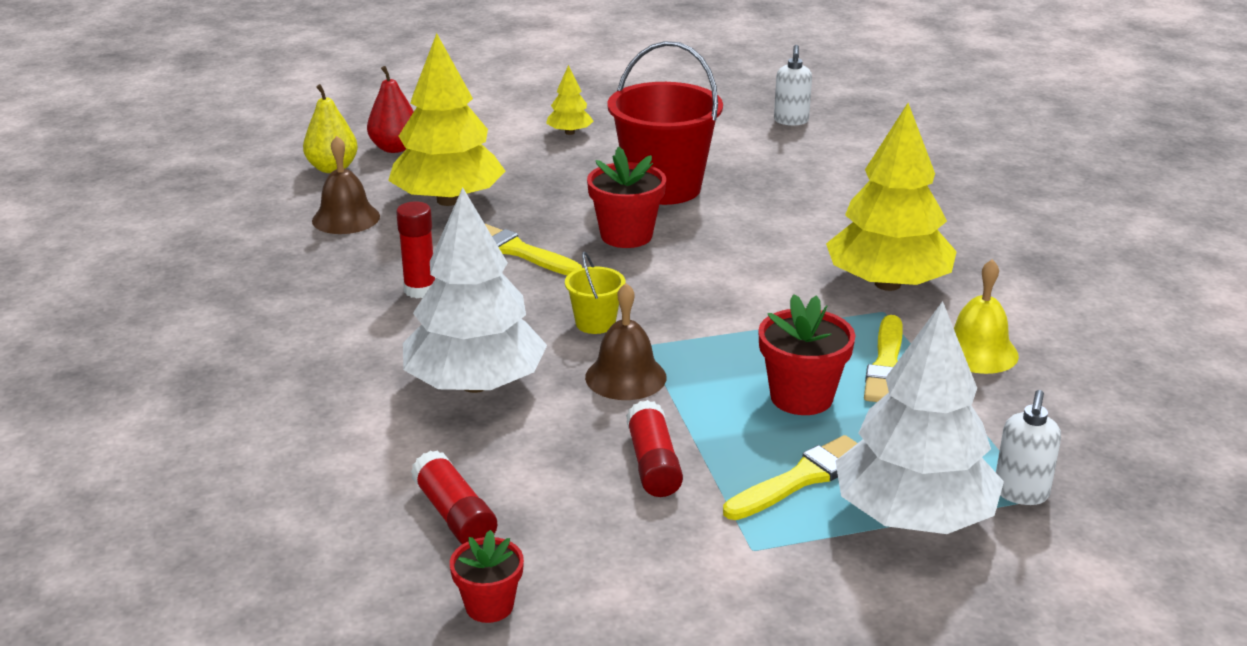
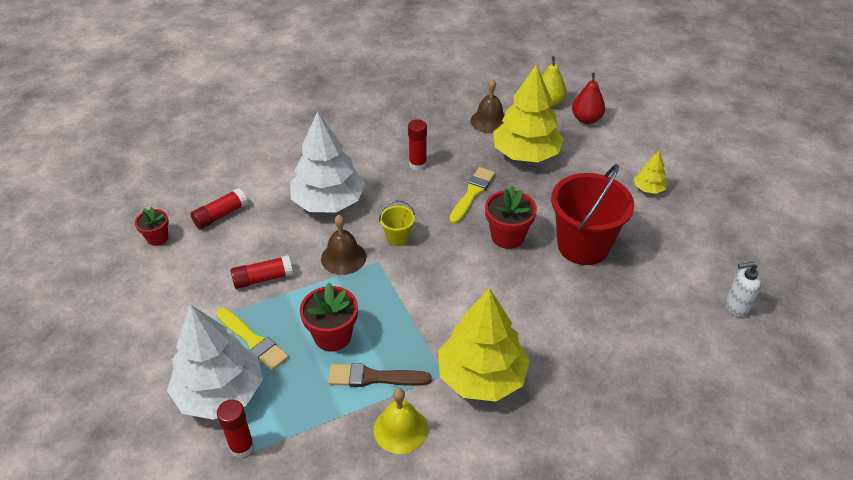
camera: 80 degrees right, 15 degrees up
(886, 366) = (374, 377): yellow brush -> brown brush
(1020, 493) = (242, 447): white soap dispenser -> red glue stick

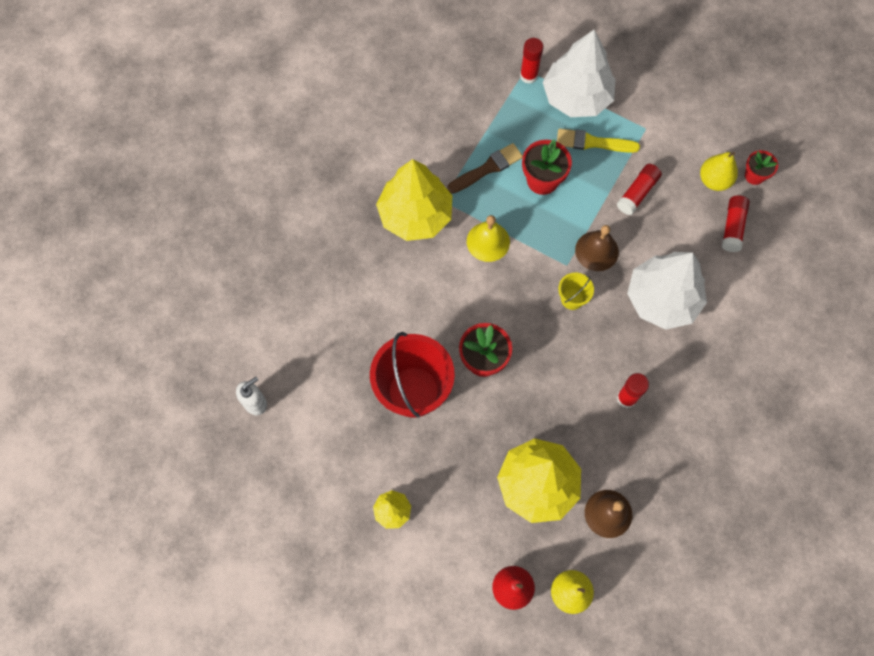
camera: 145 degrees right, 25 degrees up
(191, 252) = (714, 180): none -> yellow pear
(400, 429) = (441, 145): yellow bell -> yellow bell (488, 241)
(472, 193) = (549, 393): yellow brush -> none

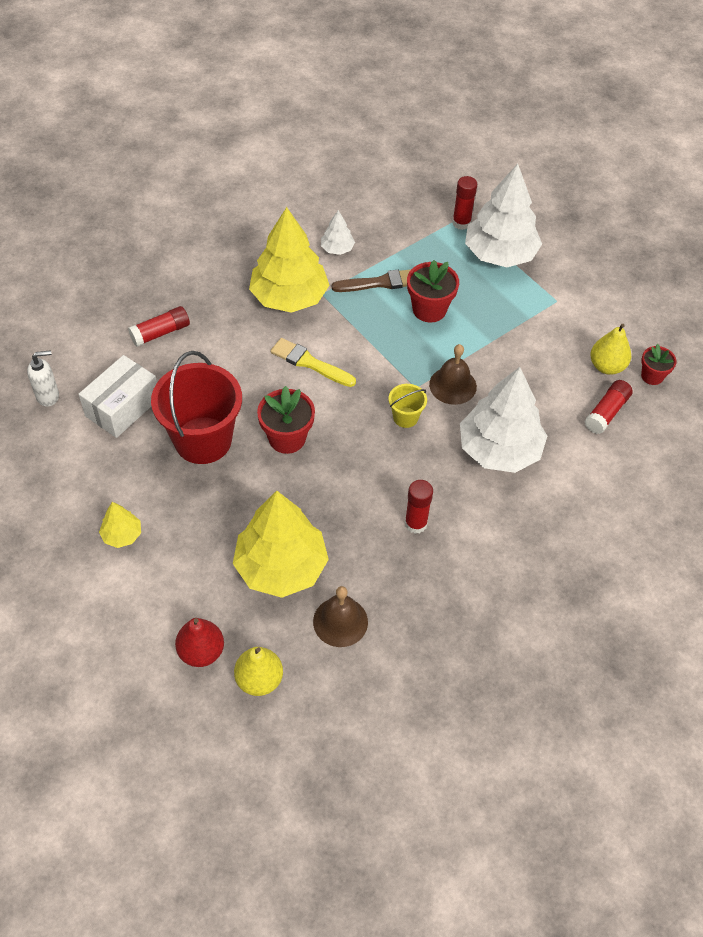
camera: 20 degrees right, 15 degrees down
(327, 387) = (122, 407): none -> white box
(433, 146) = (337, 249): none -> white tree
(488, 241) = (347, 341): yellow bell -> none
(593, 142) = (496, 295): yellow brush -> yellow brush (309, 363)
(637, 193) = (520, 351): red glue stick -> red glue stick (160, 333)

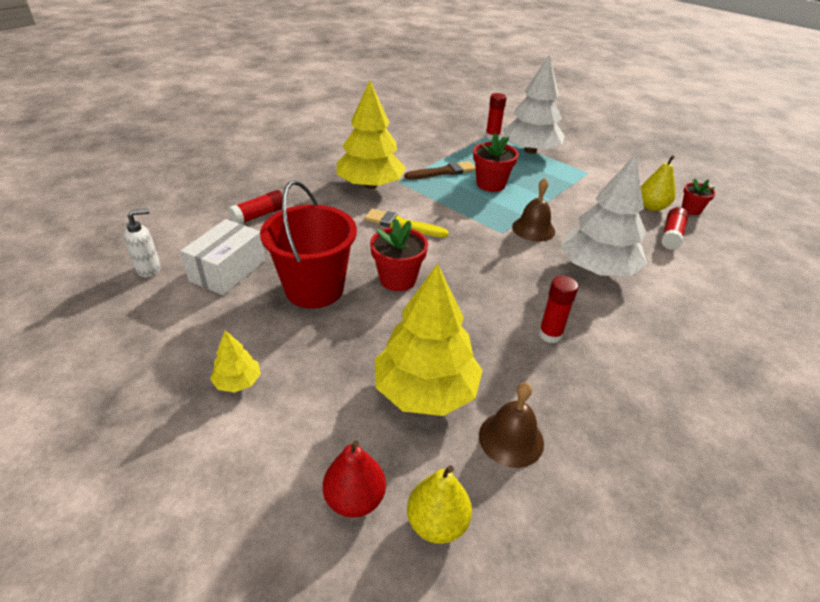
camera: 10 degrees left, 15 degrees down
(337, 249) = (401, 155): white tree -> none
(405, 417) = (502, 254): yellow bucket -> none

